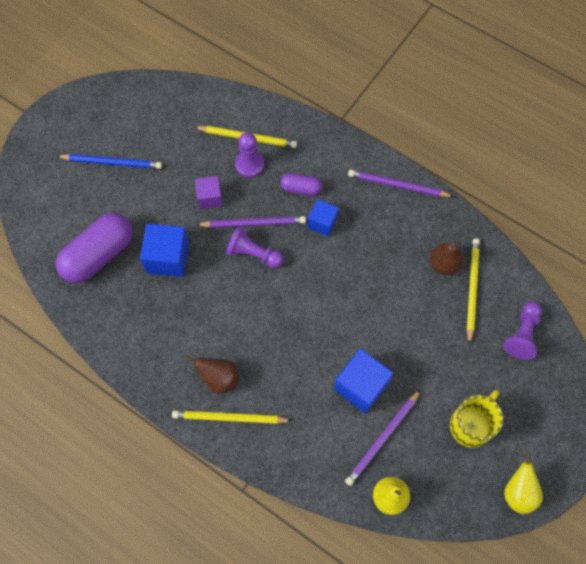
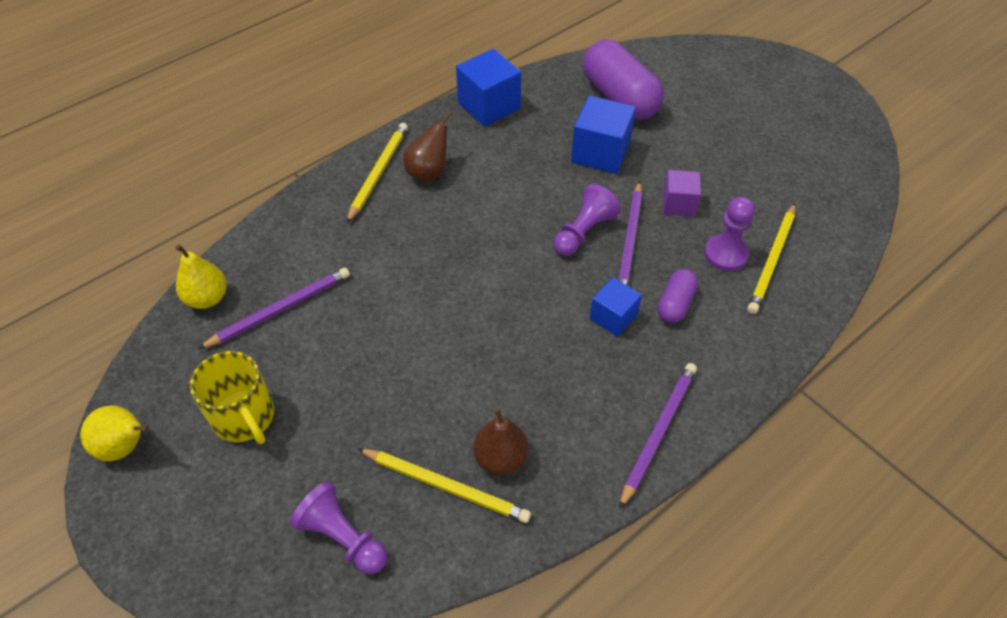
camera: 105 degrees right, 15 degrees down
(112, 162) = (747, 123): blue pencil -> none
(361, 386) = (358, 304): blue cube -> blue cube (489, 106)
(382, 439) = (280, 309): purple pencil -> purple pencil turned 90 degrees clockwise

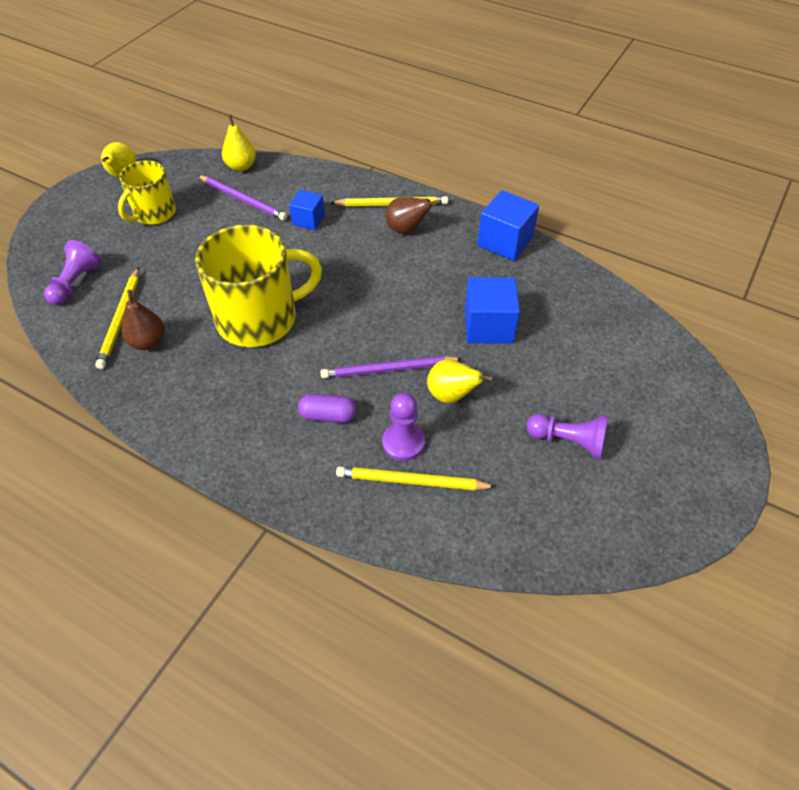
camera: 70 degrees right, 0 degrees up
(509, 335) = (259, 318): none -> yellow mug
(583, 232) = (385, 337): purple pawn -> purple pawn (568, 441)
(613, 317) = (299, 376): blue cube -> blue cube (308, 220)
(619, 98) = (572, 323): purple capsule -> none
(658, 432) = (191, 429): purple pencil -> none
(678, 204) = (451, 395): purple cube -> yellow pear

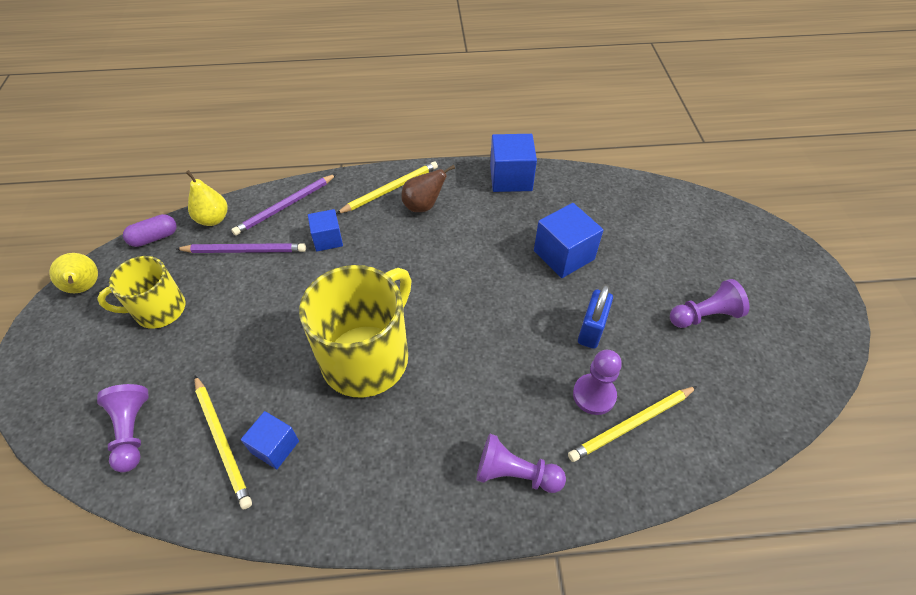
camera: 35 degrees left, 0 degrees up
(148, 342) = (275, 447): brown pear -> blue cube
(154, 213) = (159, 310): yellow mug -> yellow mug turned 75 degrees clockwise
(288, 457) = (515, 474): none -> purple pawn
(328, 415) = (512, 411): purple capsule -> purple capsule (154, 238)
(388, 369) = (523, 338): purple pencil -> purple pencil (285, 206)
(451, 395) = (591, 330): yellow pear -> blue padlock

